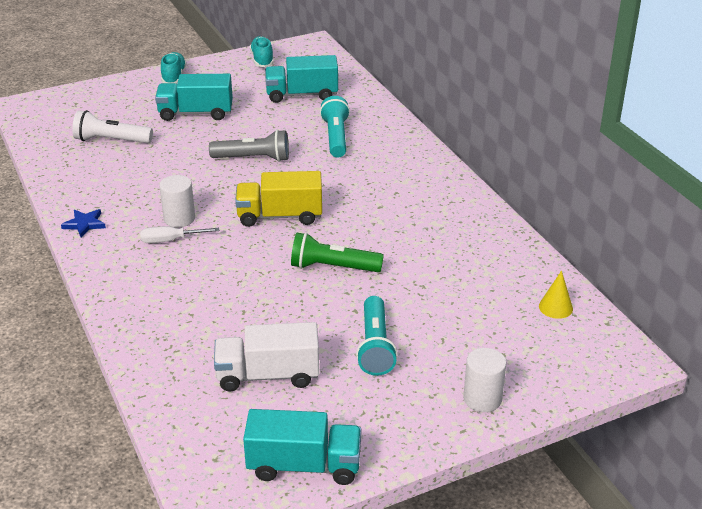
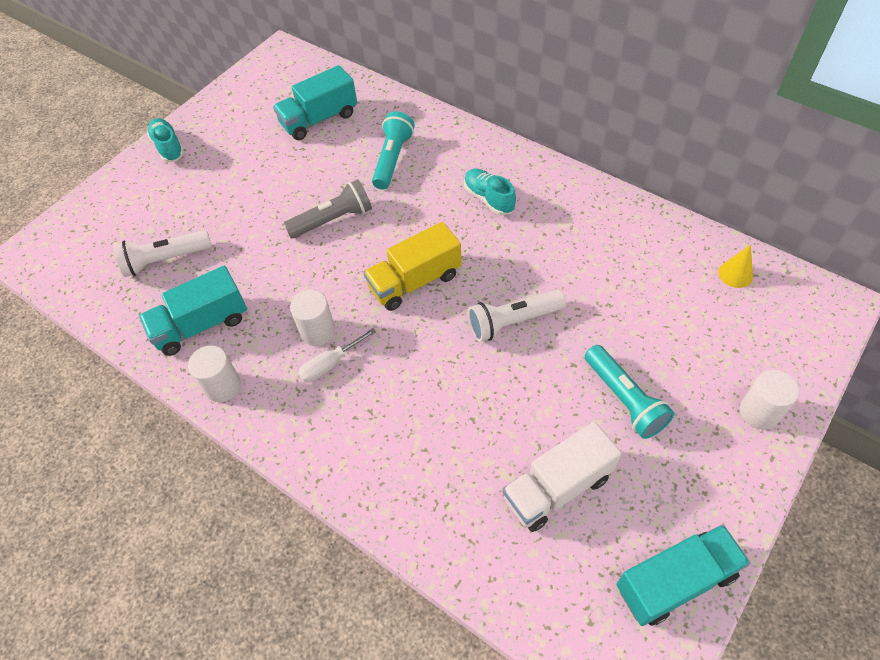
camera: 25 degrees left, 20 degrees up
(84, 224) = (223, 386): blue star -> white cylinder
(196, 113) = (229, 186): turquoise truck -> turquoise truck (201, 325)
(262, 60) = (245, 90): turquoise shoe -> turquoise shoe (489, 199)
(333, 267) = (513, 322): green flashlight -> white flashlight
(336, 137) = (392, 159): turquoise flashlight -> turquoise flashlight turned 45 degrees clockwise

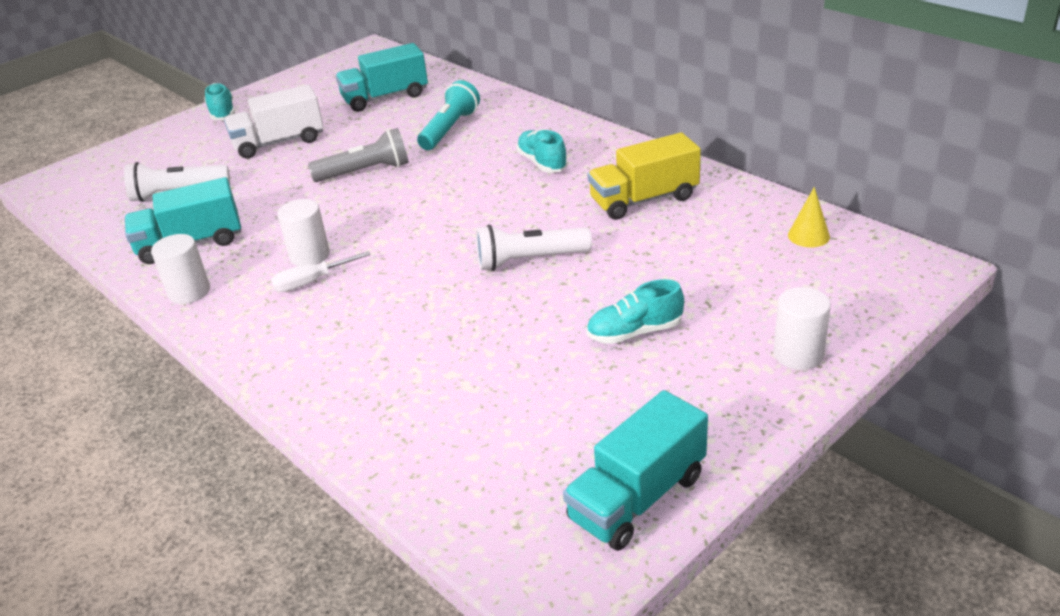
camera: 10 degrees right, 20 degrees down
(415, 281) = (433, 222): yellow truck -> yellow truck (644, 200)
(557, 488) = (524, 402): white truck -> white truck (279, 142)
(624, 399) = (635, 332): turquoise flashlight -> turquoise shoe
(675, 581) = (637, 497): turquoise truck -> turquoise truck turned 150 degrees clockwise

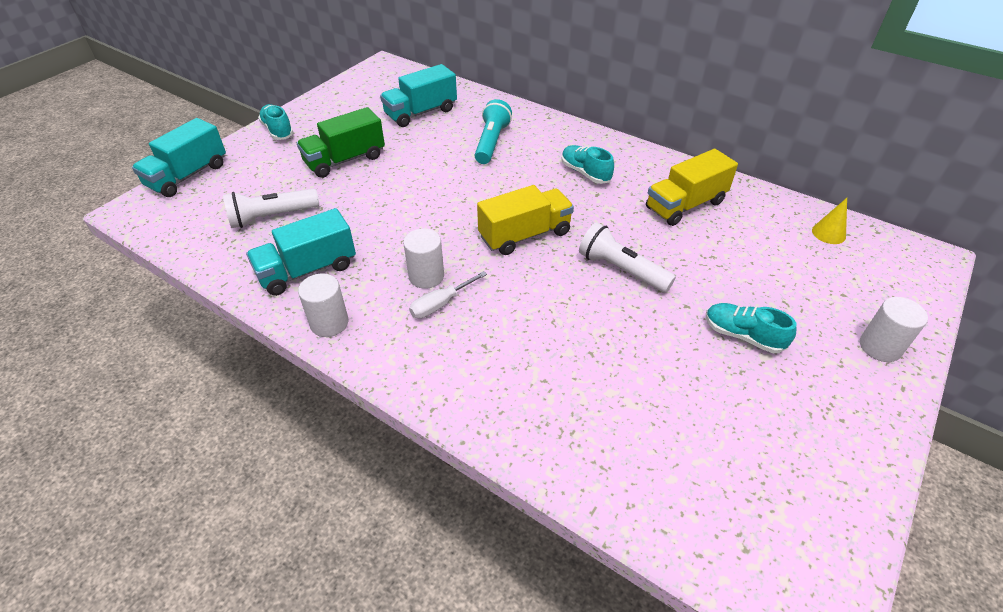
camera: 15 degrees left, 10 degrees up
(279, 142) = (345, 160): white truck -> green truck
(365, 172) = (437, 187): grey flashlight -> none
(438, 222) = (525, 235): none -> yellow truck
(529, 260) = (621, 269): white flashlight -> white flashlight turned 60 degrees clockwise
(635, 332) = (743, 336): turquoise shoe -> turquoise shoe turned 60 degrees clockwise
(637, 497) = (830, 506): turquoise truck -> turquoise truck (188, 176)

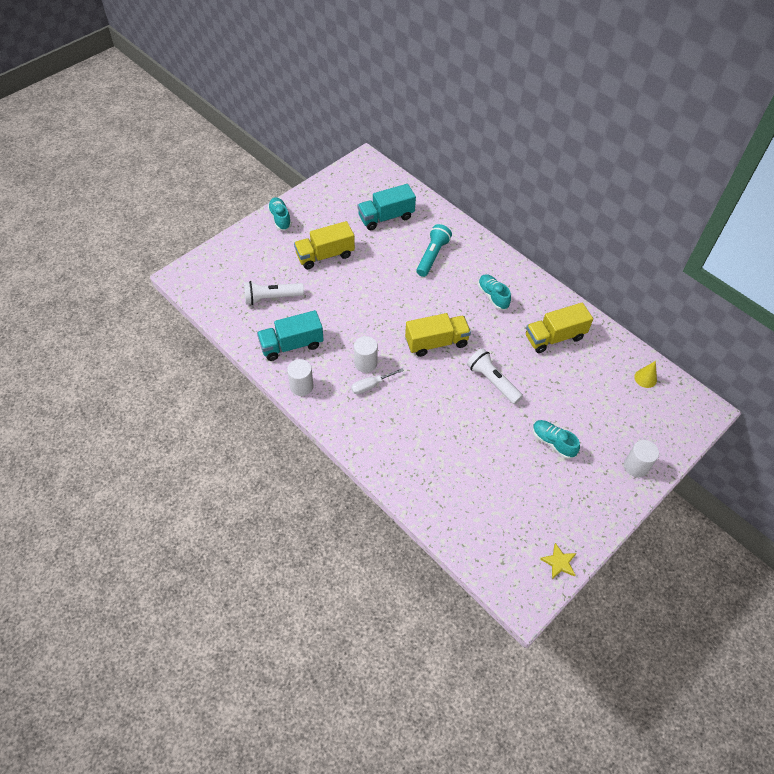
camera: 10 degrees right, 10 degrees up
(188, 176) = (217, 252): turquoise truck -> none
(345, 160) = (325, 255): green truck -> yellow truck
(842, 527) = (559, 562): none -> yellow star

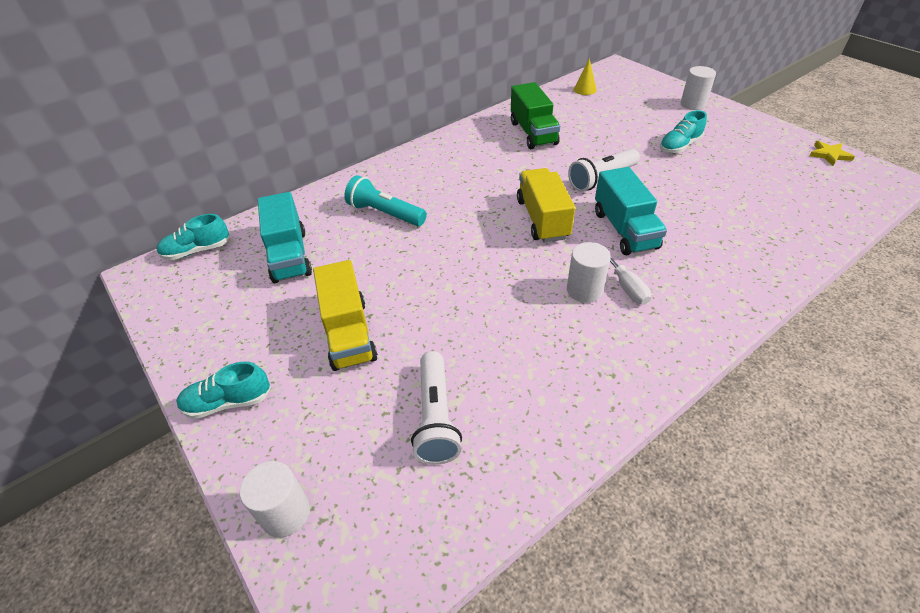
camera: 80 degrees left, 10 degrees down
(291, 345) = (551, 385): turquoise truck -> turquoise truck (624, 230)
(301, 386) = (641, 372): white cylinder -> white cylinder (285, 513)
(493, 296) = (467, 169): turquoise shoe -> turquoise shoe (197, 250)
(554, 337) = (533, 133): yellow truck -> green truck

